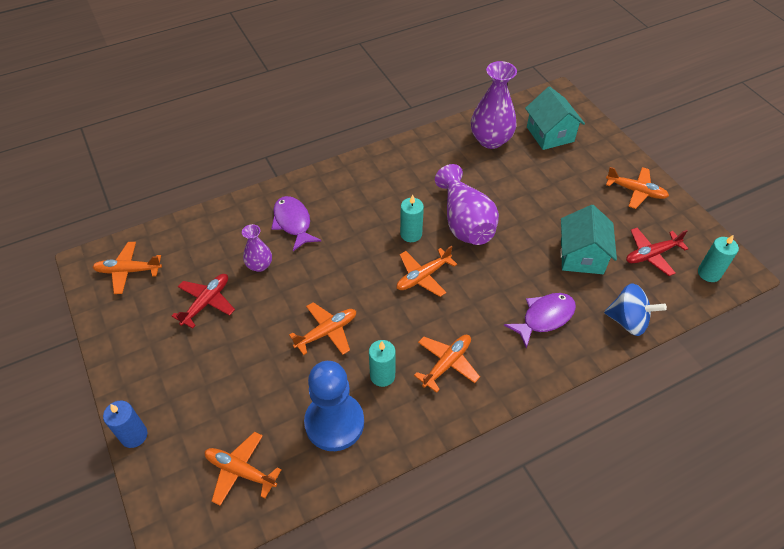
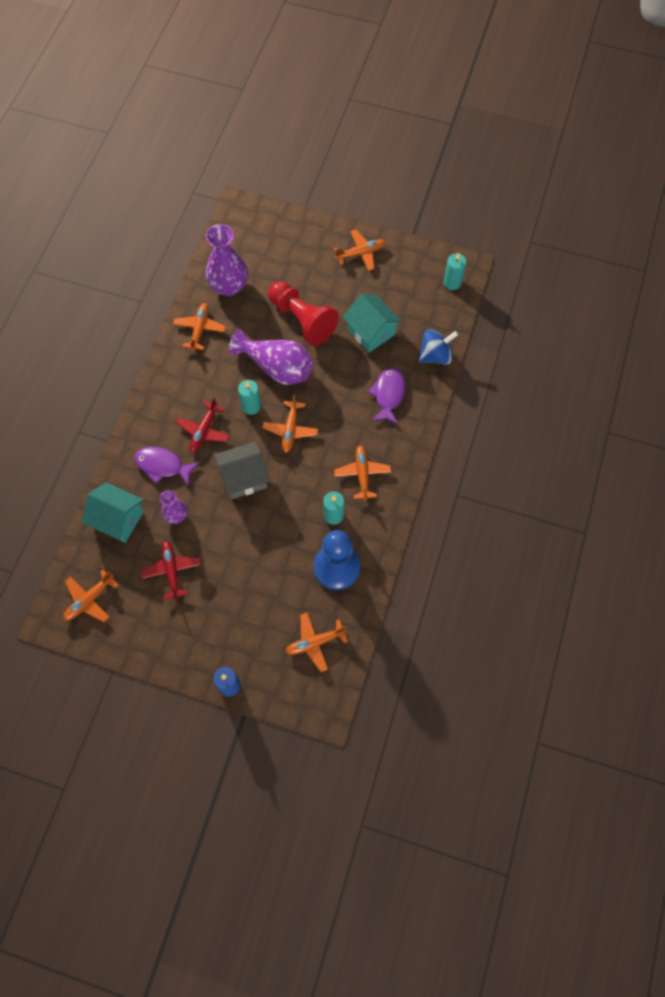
camera: 45 degrees left, 15 degrees up
(327, 332) = (271, 519): orange plane -> orange plane (200, 329)
(343, 281) = (244, 477): none -> grey house
(526, 204) = (302, 320): none -> red pawn
(550, 134) = (264, 248): turquoise house -> turquoise house (118, 519)
(651, 255) = (410, 296): red plane -> red plane (204, 431)

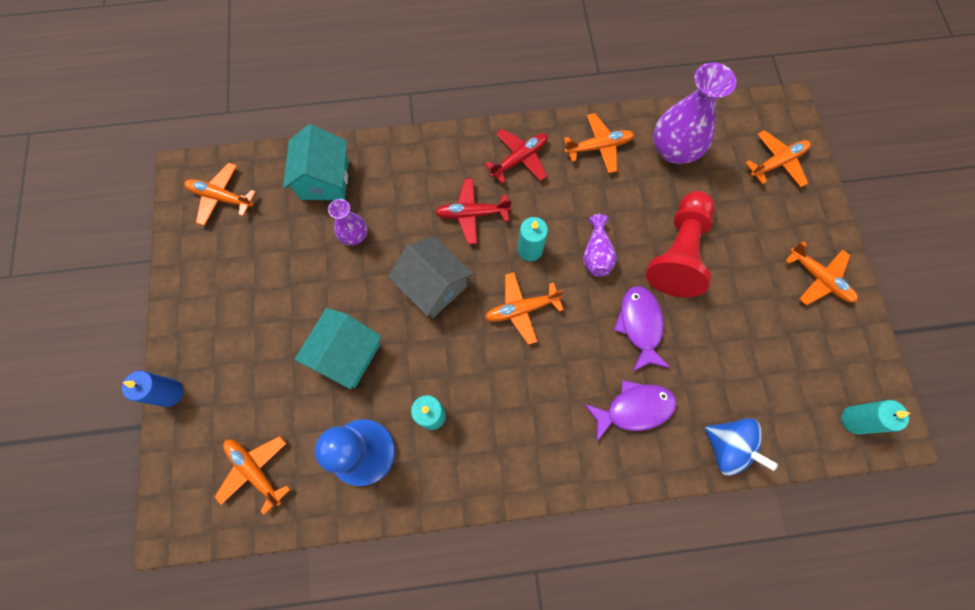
camera: 65 degrees right, 5 degrees up
(162, 466) = (408, 192): purple fish -> purple fish (640, 325)
(172, 570) = (286, 263): red plane -> red plane (519, 159)
(277, 367) = (596, 254): purple vase -> purple vase, size x0.55
(362, 474) = (504, 426): orange plane -> orange plane (777, 162)
(371, 332) = (712, 344): turquoise house -> turquoise house (347, 354)

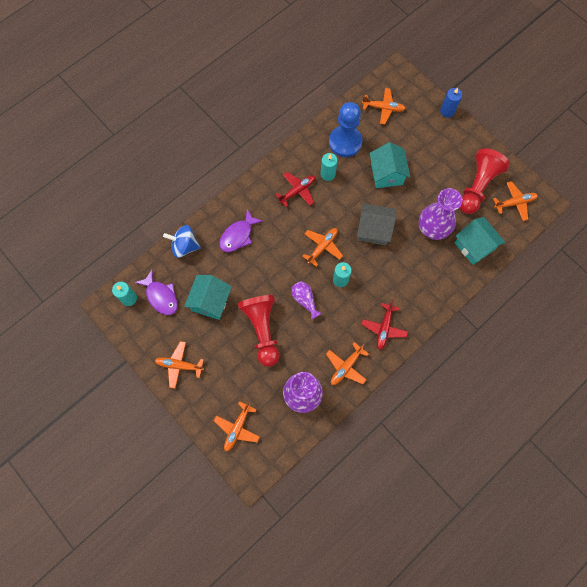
camera: 145 degrees right, 0 degrees up
(245, 250) = (477, 187): none -> red pawn
(354, 235) = (433, 228): purple vase -> purple vase, size x1.83
(471, 214) = (384, 279): red plane -> red plane (297, 191)
(640, 325) = (259, 277): purple fish -> purple fish (161, 296)
(730, 335) = (210, 302): none -> turquoise house

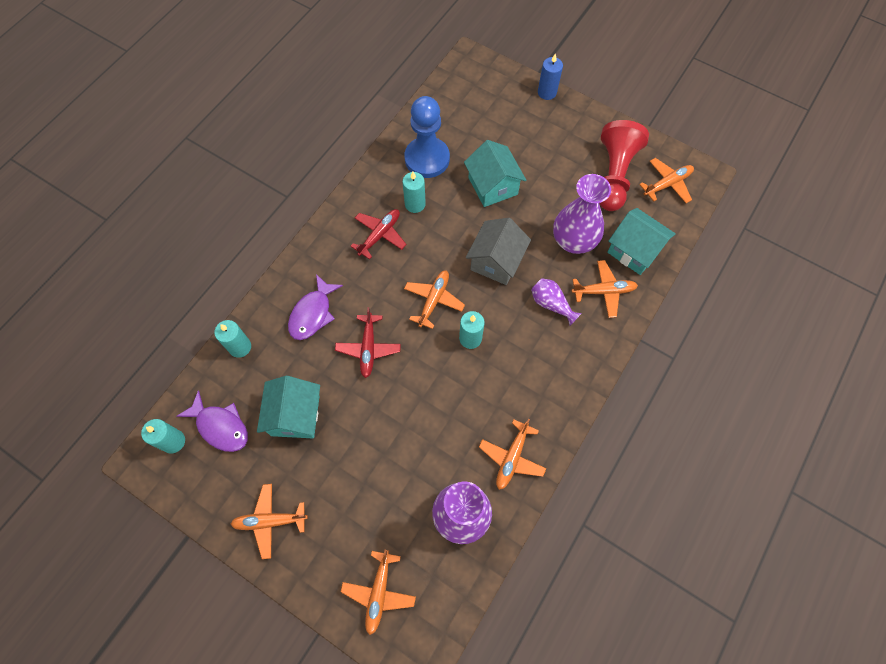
camera: 15 degrees left, 5 degrees down
(185, 246) = (240, 347): blue spinning top -> turquoise candle
(262, 330) = (380, 436): red pawn -> none
(305, 300) = (429, 379): purple vase -> purple vase (551, 304)
(373, 230) = (496, 261): grey house -> grey house turned 60 degrees counterclockwise
(383, 108) = (465, 106): orange plane -> orange plane (604, 291)
(384, 328) = (548, 389): red plane -> red plane (368, 348)

